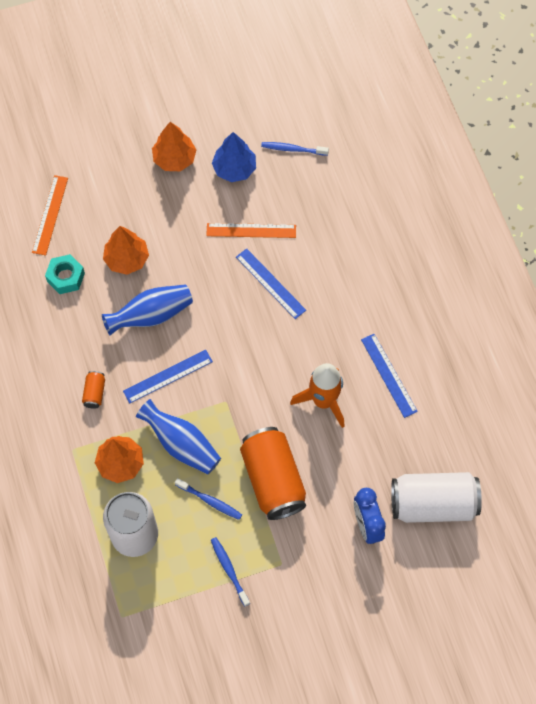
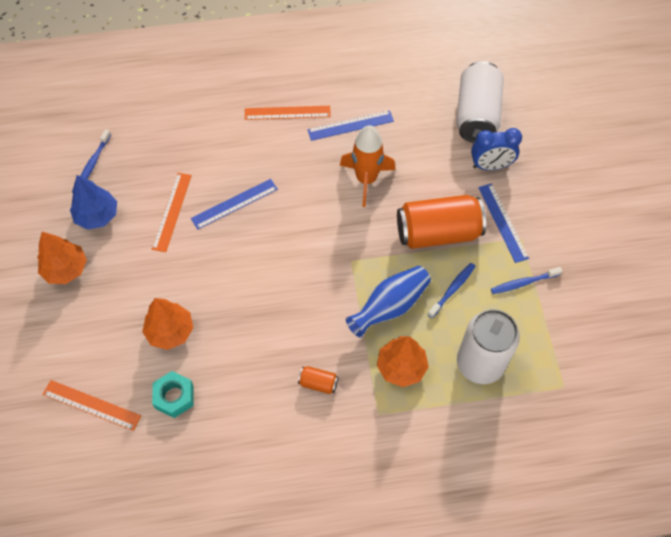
camera: 80 degrees left, 5 degrees down
(151, 315) = (242, 316): blue vase -> none
(168, 376) = (314, 309): blue ruler -> blue ruler (503, 222)
(391, 310) = (287, 113): none -> orange ruler

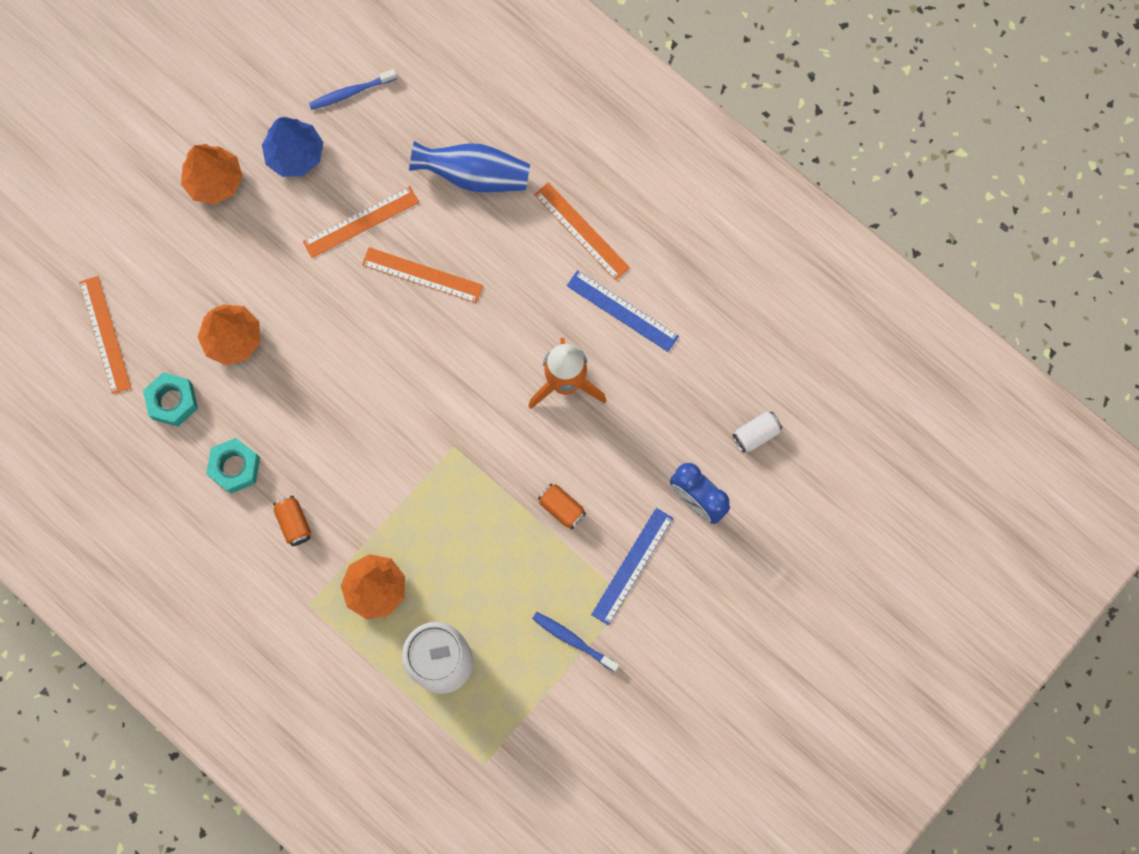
camera: 50 degrees right, 15 degrees up
(234, 204) = (422, 275): blue ruler -> orange ruler
(251, 391) = (235, 467): none -> turquoise nut
(390, 307) = (433, 526): blue vase -> blue vase (474, 175)
(438, 232) = (561, 508): orange can -> orange can, size x0.42
(452, 289) = (505, 573): blue toothbrush -> none
(477, 115) = (756, 434): white can -> white can, size x0.42

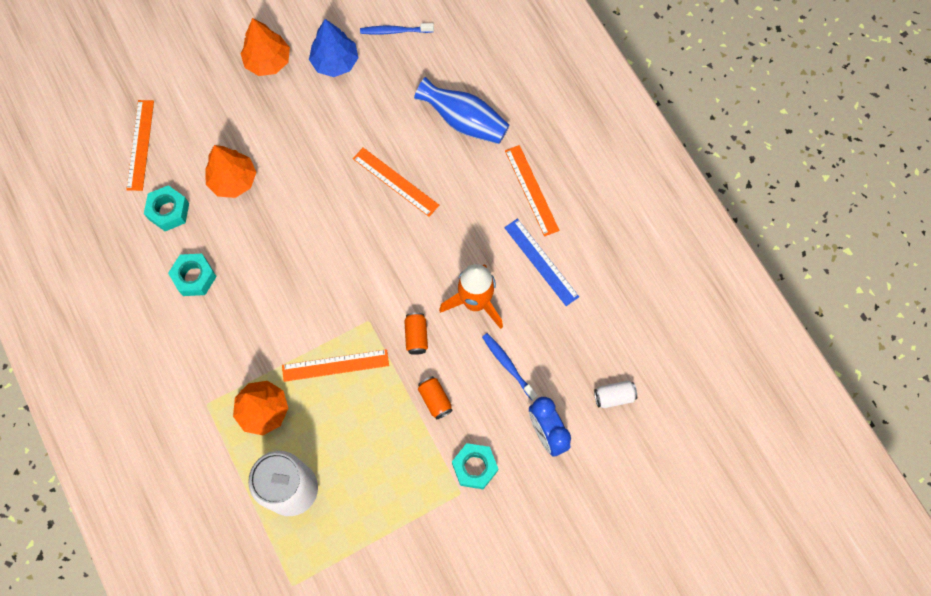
camera: 20 degrees right, 5 degrees down
(294, 523) = (221, 336): orange can -> orange can (416, 336)
(361, 221) = (364, 126): orange ruler -> orange ruler (335, 365)
(573, 640) = (403, 510): blue toothbrush -> blue toothbrush (508, 365)
(632, 566) = (474, 467): blue ruler -> turquoise nut

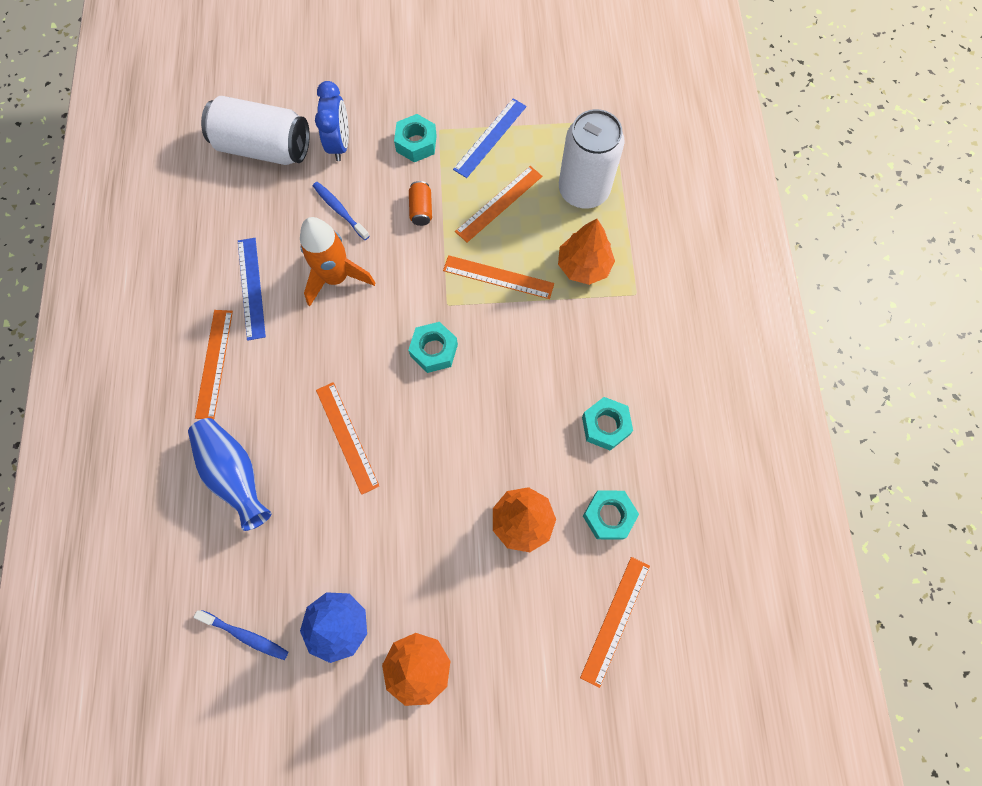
camera: 155 degrees left, 0 degrees up
(360, 277) = (434, 350): none -> turquoise nut
(366, 438) = (499, 203): none -> orange ruler
(407, 507) = (490, 137): none -> blue ruler
(416, 336) = (409, 271): orange can -> none
(508, 365) = (339, 210): blue toothbrush -> blue toothbrush turned 150 degrees clockwise
(614, 396) = (264, 147): white can -> white can, size x2.38

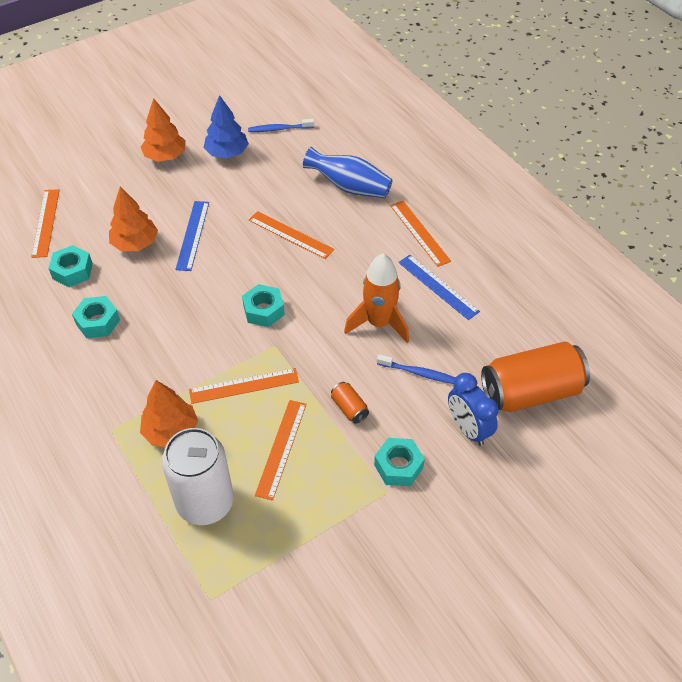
camera: 150 degrees right, 20 degrees down
(264, 147) = (530, 392): white can -> orange can
(490, 137) = (331, 510): blue ruler -> blue ruler (193, 235)

